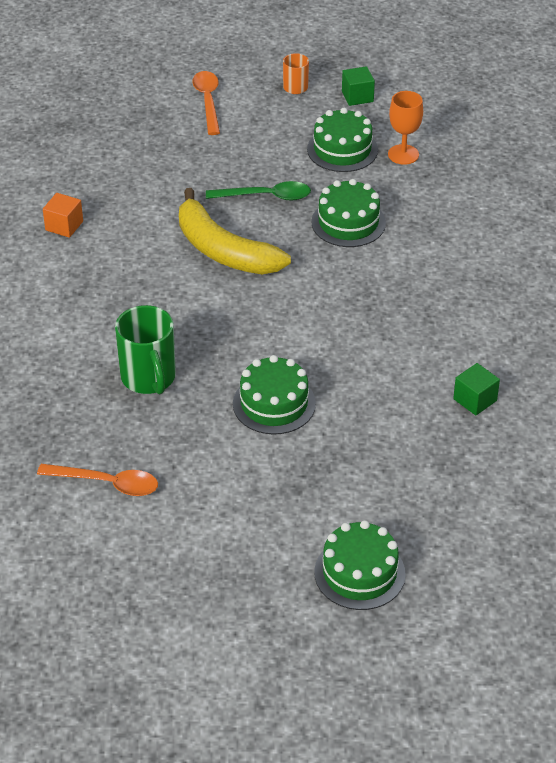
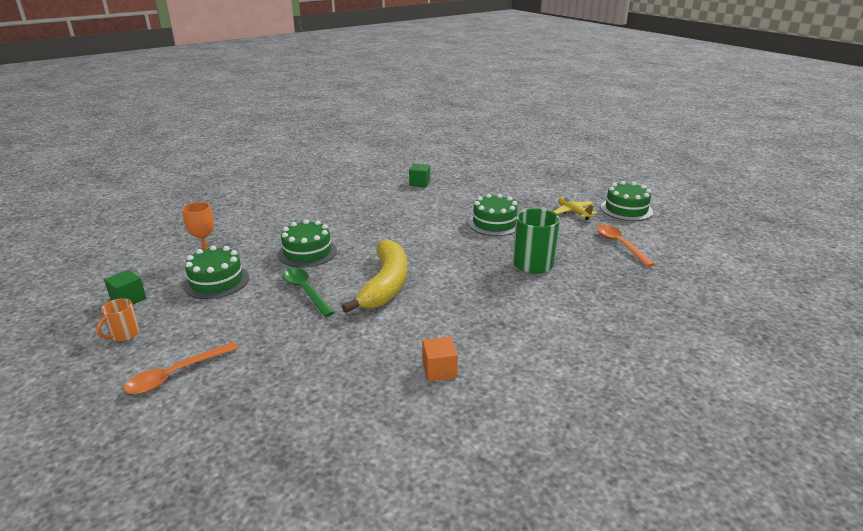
camera: 125 degrees left, 15 degrees down
(228, 504) = (573, 212): none -> yellow plane
(359, 573) = (556, 178): green cake -> green cake (626, 209)

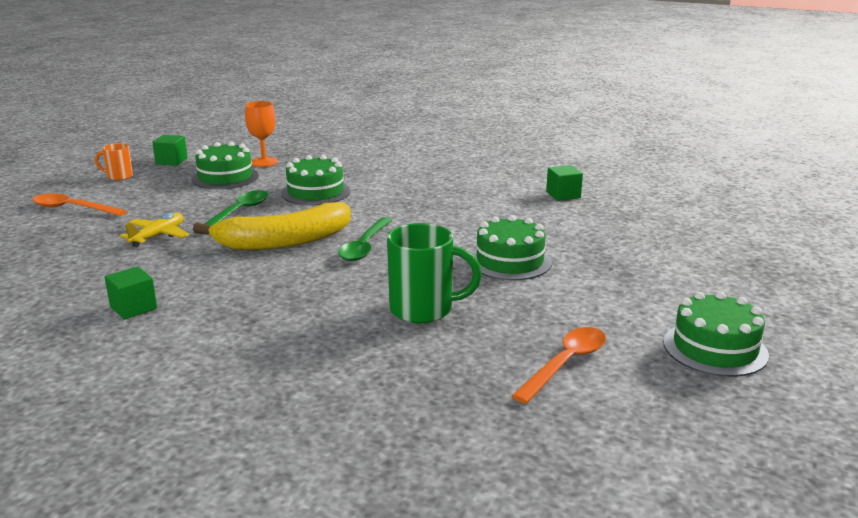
camera: 60 degrees right, 5 degrees down
(426, 258) = (364, 246): none -> green spoon
(439, 370) = (133, 308): orange cube -> green cube
(573, 212) = (630, 307): yellow plane -> yellow plane (158, 236)

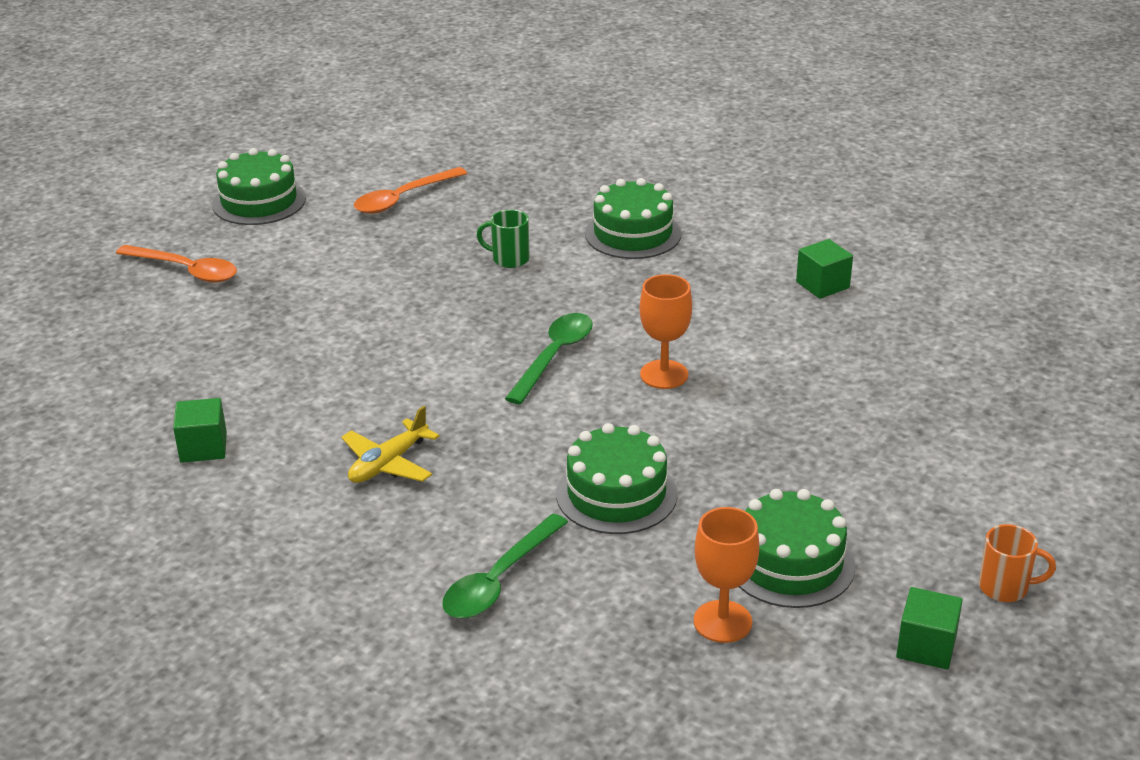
camera: 170 degrees left, 10 degrees up
(73, 208) = (1023, 483): orange spoon -> orange spoon (186, 270)
(158, 236) = (847, 401): yellow plane -> yellow plane (388, 463)
(238, 212) = (741, 447): green spoon -> green spoon (499, 579)
(284, 242) = (664, 374): yellow banana -> orange goblet
(423, 310) = (509, 259): green mug -> green mug, size x0.55
(510, 261) = (379, 316): green cake -> green cake (633, 233)

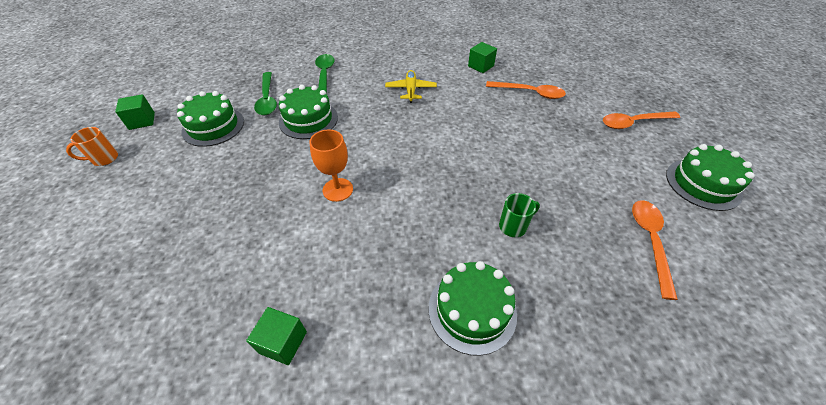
camera: 140 degrees right, 15 degrees up
(224, 366) = (530, 93): none -> orange spoon
(554, 356) = (405, 170): green spoon -> green spoon (267, 99)
(722, 621) = (231, 96): orange goblet -> none

